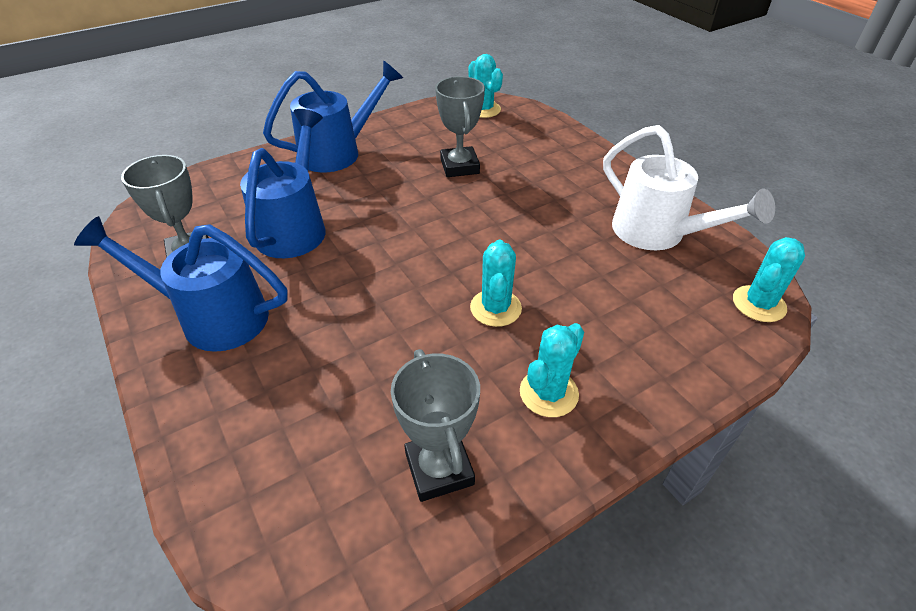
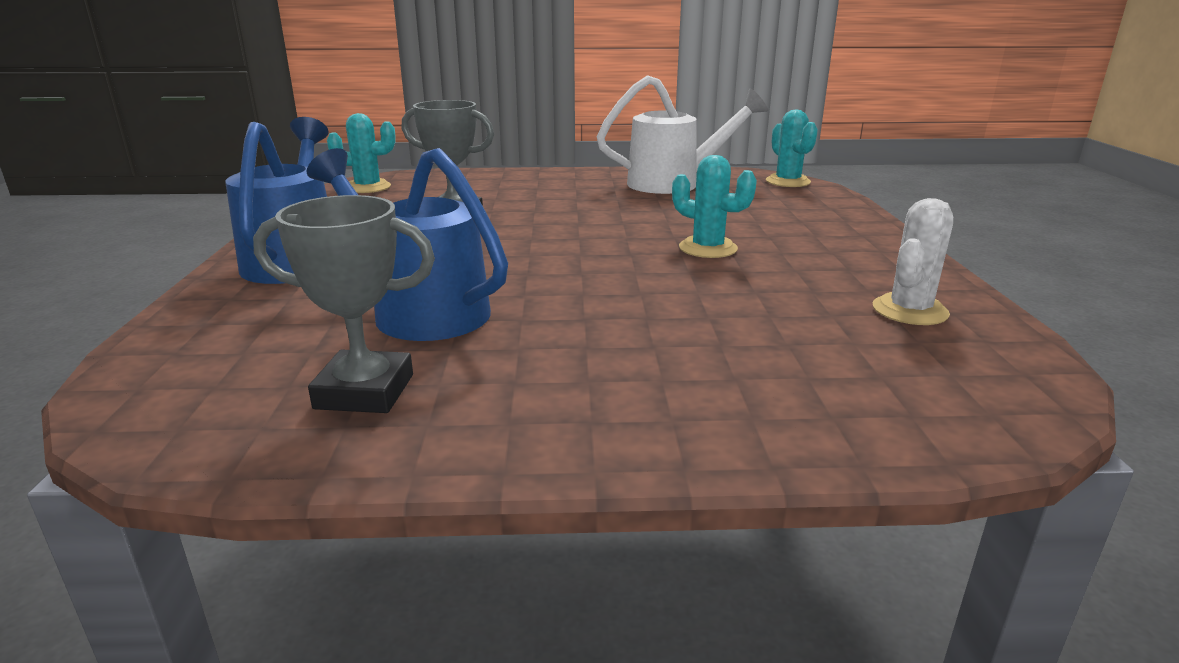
camera: 60 degrees left, 20 degrees down
(213, 317) = (547, 392): blue watering can -> none
(439, 469) = (909, 310): grey trophy -> white cactus
(548, 393) = (838, 254): turquoise cactus -> none

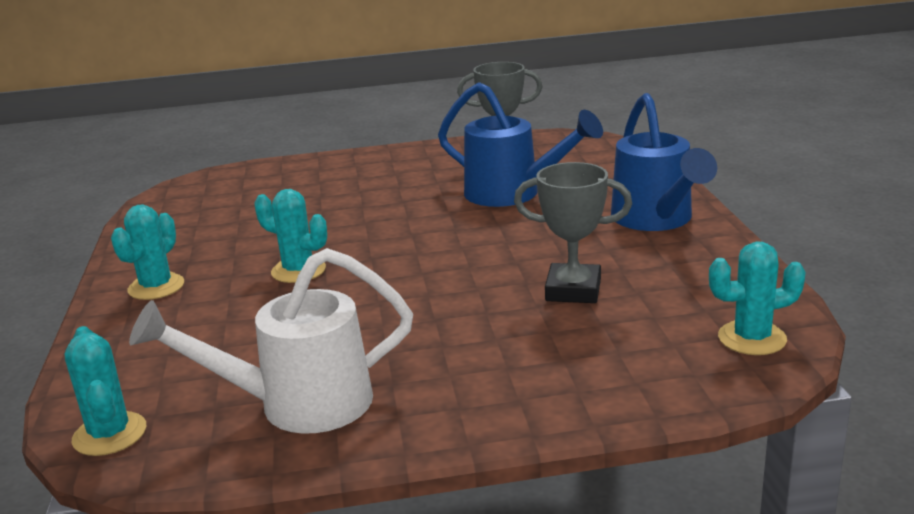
camera: 175 degrees right, 0 degrees up
(856, 248) = (156, 287): none -> turquoise cactus
(909, 310) = (182, 228): white cactus -> none

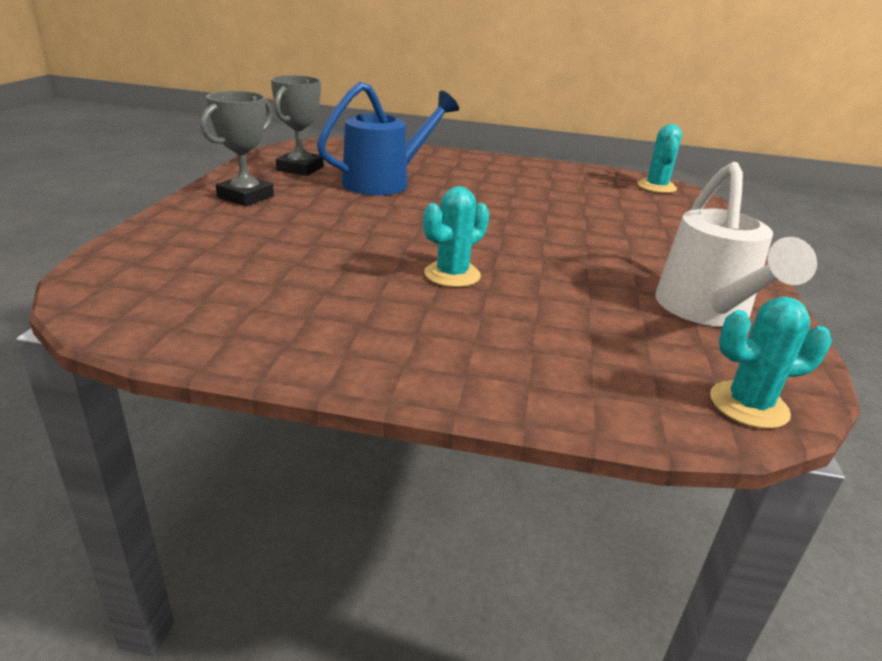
camera: 75 degrees left, 5 degrees up
(156, 287) = (419, 350): turquoise cactus -> none
(573, 290) = (571, 204): grey trophy -> grey trophy (245, 197)
(656, 220) = (483, 165): blue watering can -> none

